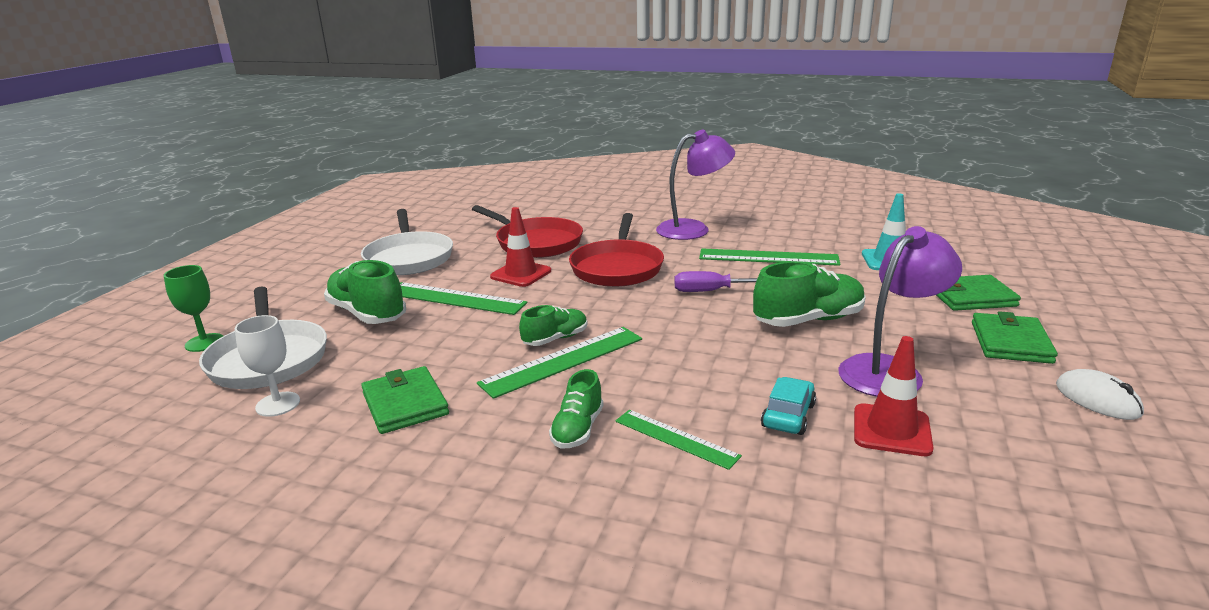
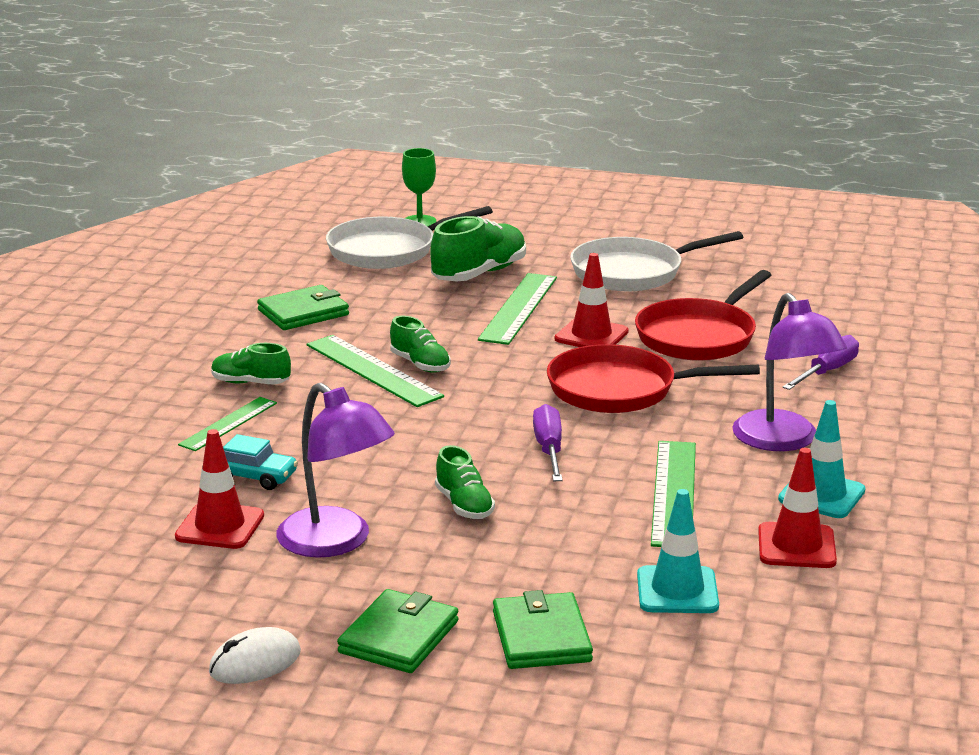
camera: 85 degrees right, 0 degrees up
(278, 404) = (310, 268): white goblet -> none
(599, 215) = (827, 372): none -> purple screwdriver
(759, 224) = (821, 495): none -> turquoise traffic cone
(808, 320) = (464, 505): green shoe -> green shoe, size x0.59
(822, 232) = (796, 546): none -> red traffic cone
(1010, 342) = (398, 637): green wallet -> green wallet turned 75 degrees counterclockwise

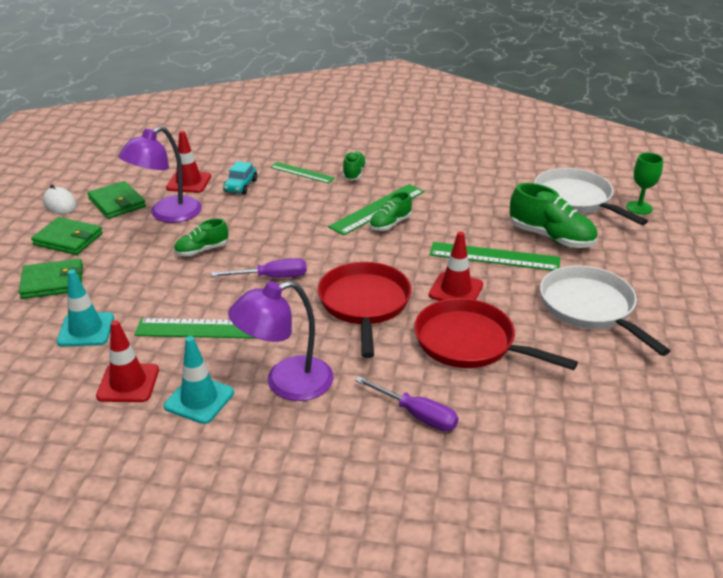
camera: 85 degrees right, 10 degrees up
(303, 312) = (457, 179): green wallet -> green wallet (117, 203)

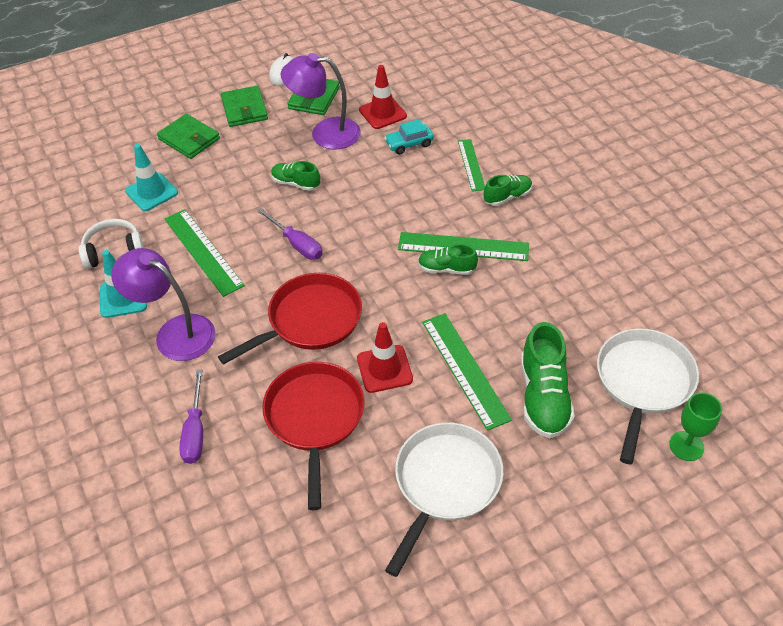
camera: 55 degrees right, 15 degrees up
(128, 383) = (114, 251): red traffic cone -> white headphones

